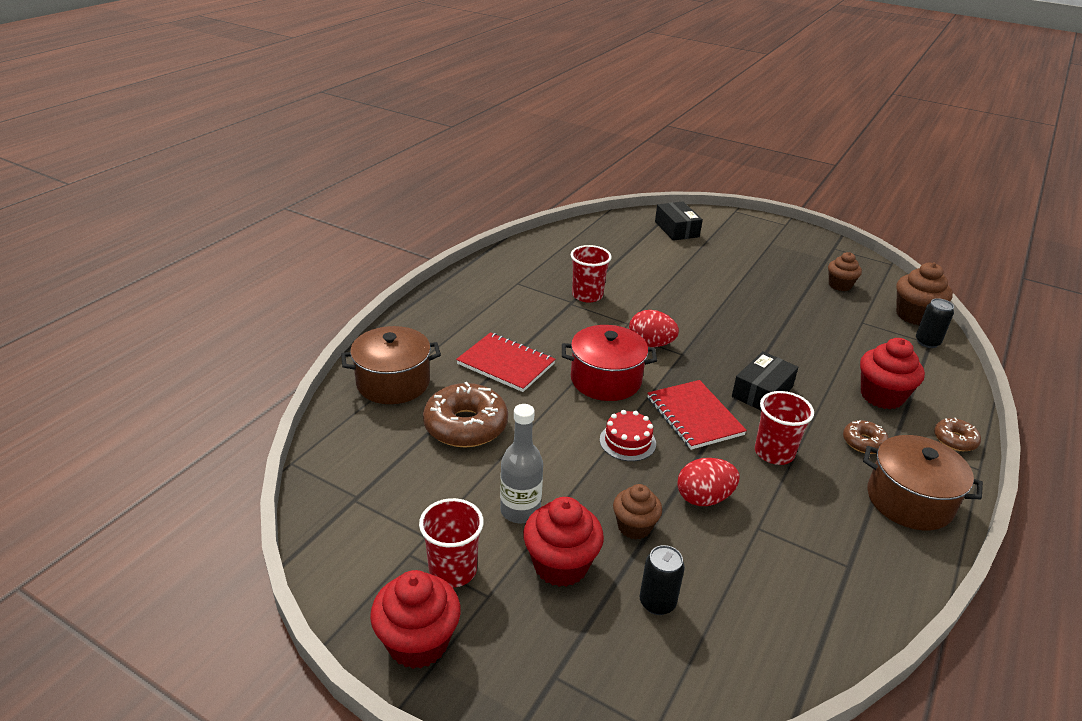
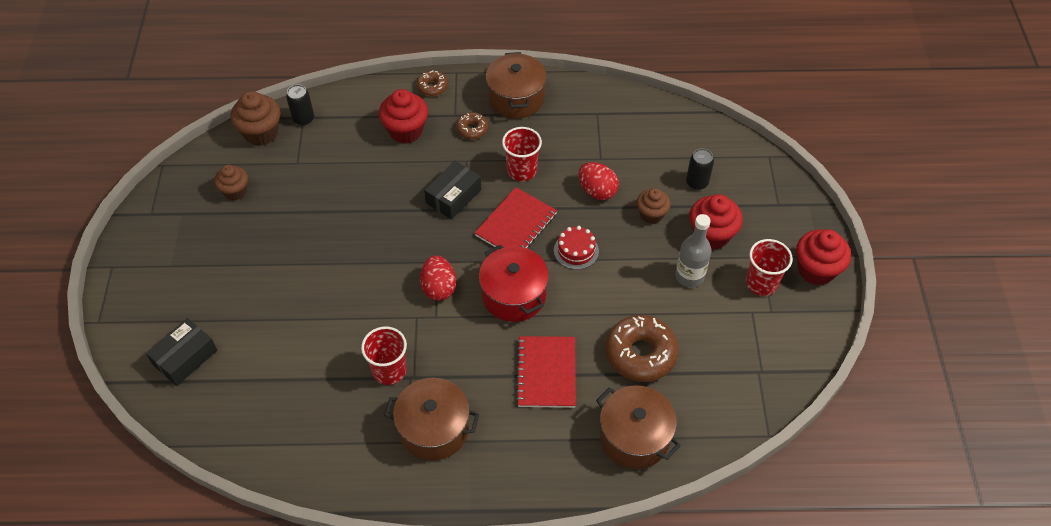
camera: 120 degrees left, 20 degrees up
(515, 296) = (434, 429): none -> brown pot
(762, 392) = (453, 196): black box -> black box turned 60 degrees counterclockwise

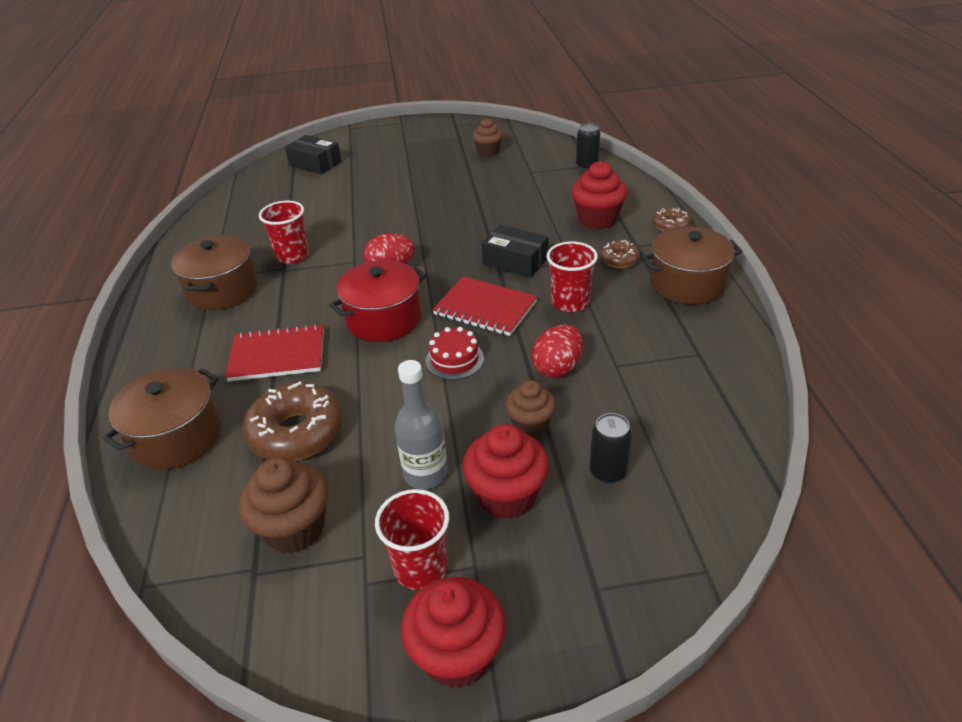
camera: 85 degrees right, 15 degrees down
(261, 133) = (560, 150): brown cupcake -> brown cupcake (294, 529)

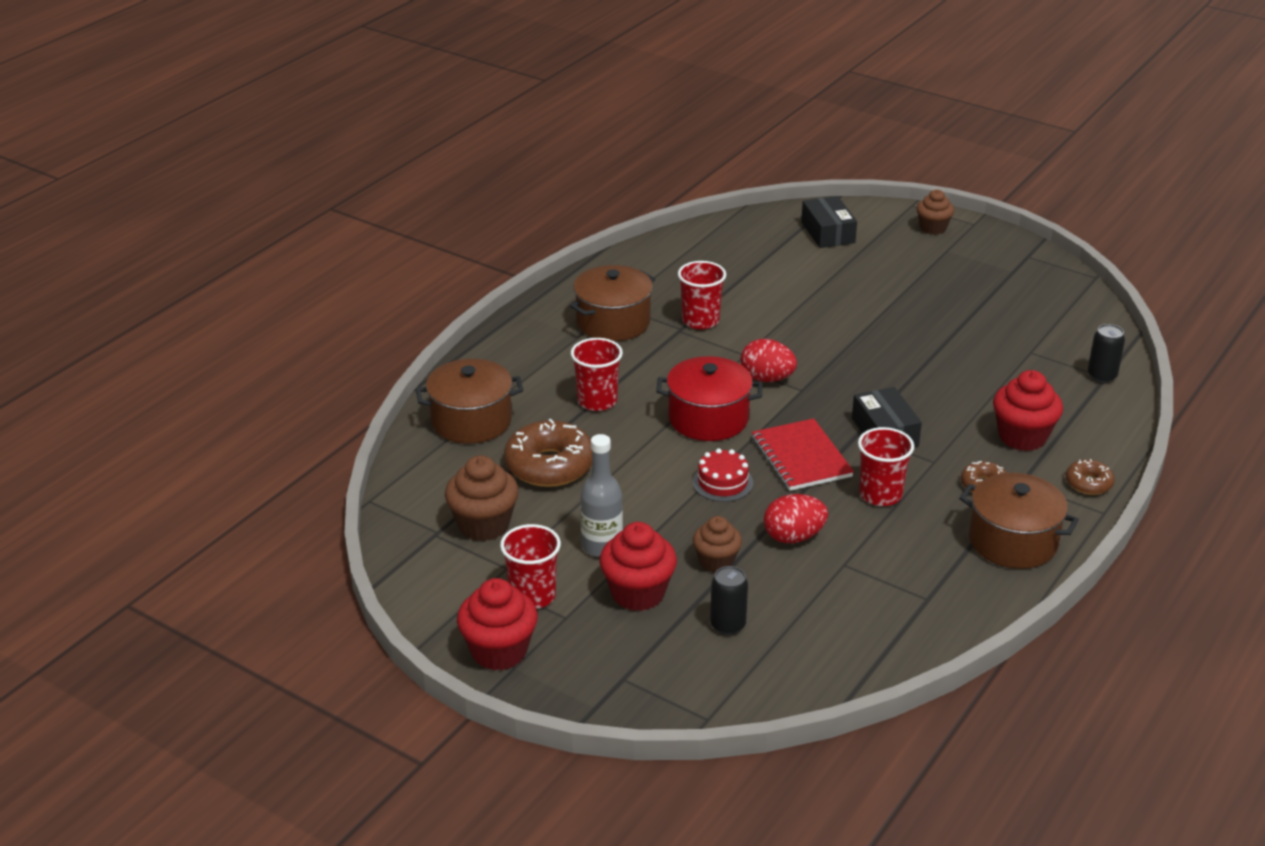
camera: 40 degrees right, 5 degrees down
(277, 355) = (597, 401): red notebook -> red cup
(488, 152) = (1018, 306): brown cupcake -> brown cupcake (933, 228)

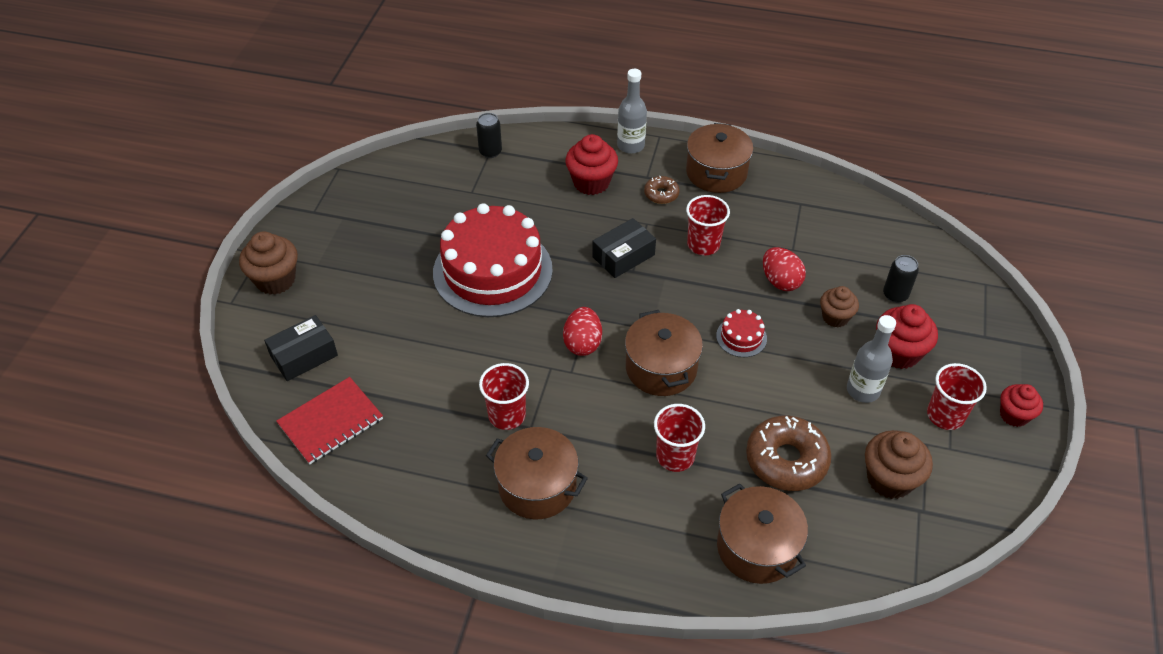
camera: 110 degrees left, 15 degrees up
(499, 651) = (1014, 415): red cupcake -> red cupcake, size x0.65
(708, 418) = (661, 368): red pot -> brown pot
(801, 457) = (682, 297): red notebook -> red notebook (331, 422)
(896, 344) = (492, 271): none -> red cake
(933, 228) = (275, 280): brown cupcake -> brown cupcake, size x1.53
(1088, 483) = (630, 145): brown donut -> grey bottle

